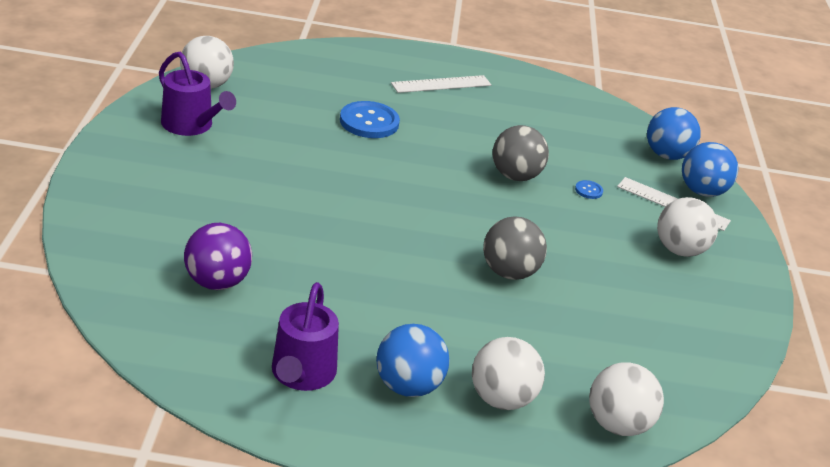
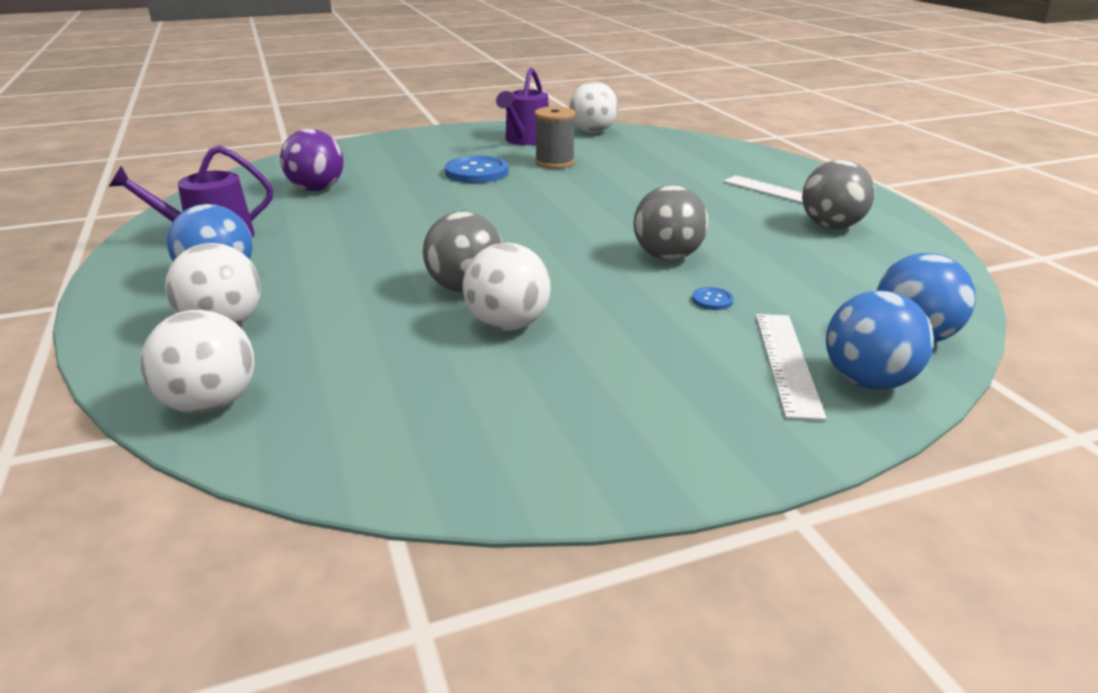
camera: 70 degrees right, 5 degrees down
(275, 137) = (554, 162): none -> grey spool
(369, 122) = (645, 183): blue button -> blue button (476, 172)
(512, 99) = (831, 226): none -> grey ball
(679, 250) = (669, 387): white ball -> white ball (508, 325)

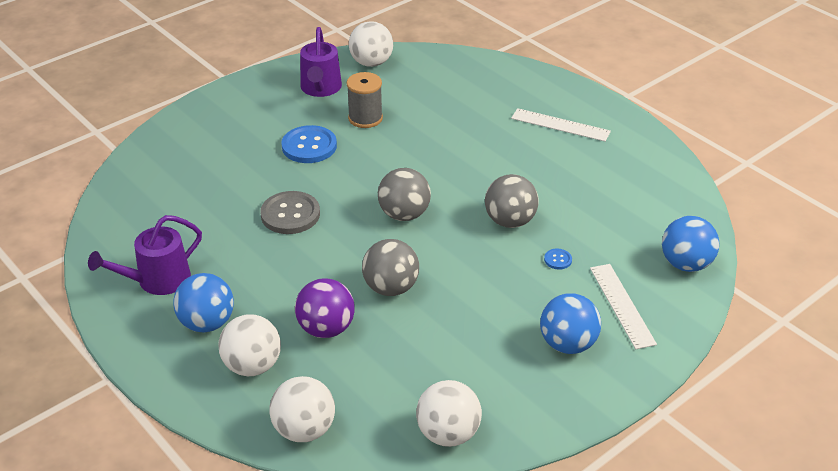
camera: 20 degrees left, 10 degrees up
(316, 189) = (190, 199): purple ball -> purple ball (326, 329)
(407, 213) = (290, 214): none -> grey button
(508, 325) = (441, 316): white ball -> white ball (448, 434)
(831, 226) = (607, 160): grey ball -> grey ball (404, 214)
(868, 381) = (670, 309): blue ball -> blue ball (568, 344)

